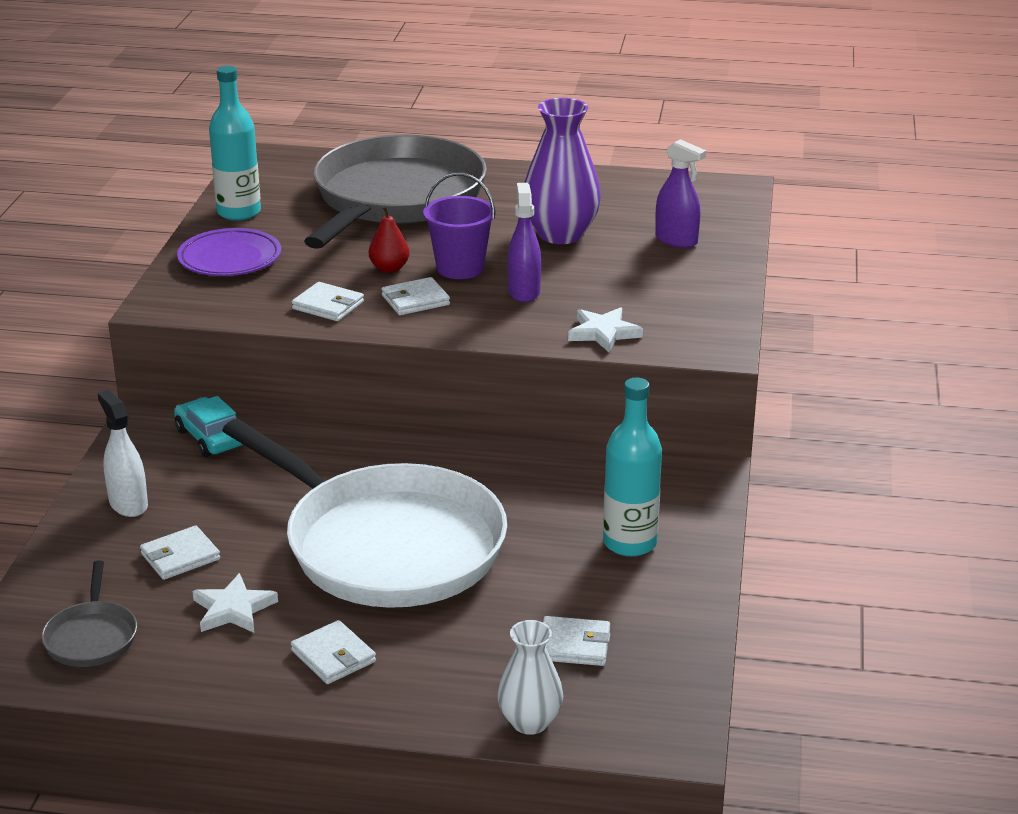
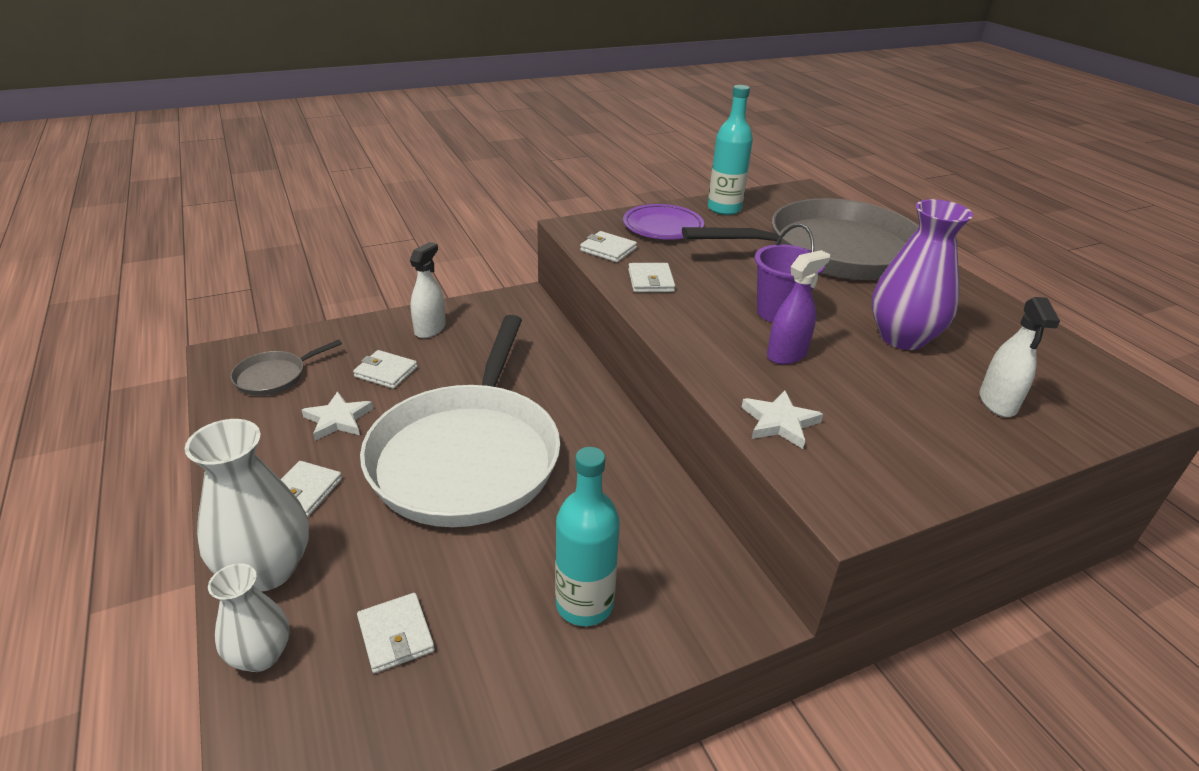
camera: 55 degrees right, 5 degrees up
(210, 437) = (531, 326): turquoise car -> none
(389, 268) = (734, 284): red pear -> none
(415, 300) = (705, 311): white wallet -> white wallet (608, 250)
(425, 700) = (267, 569): none -> white vase
(676, 240) = (997, 403): purple spray bottle -> white spray bottle

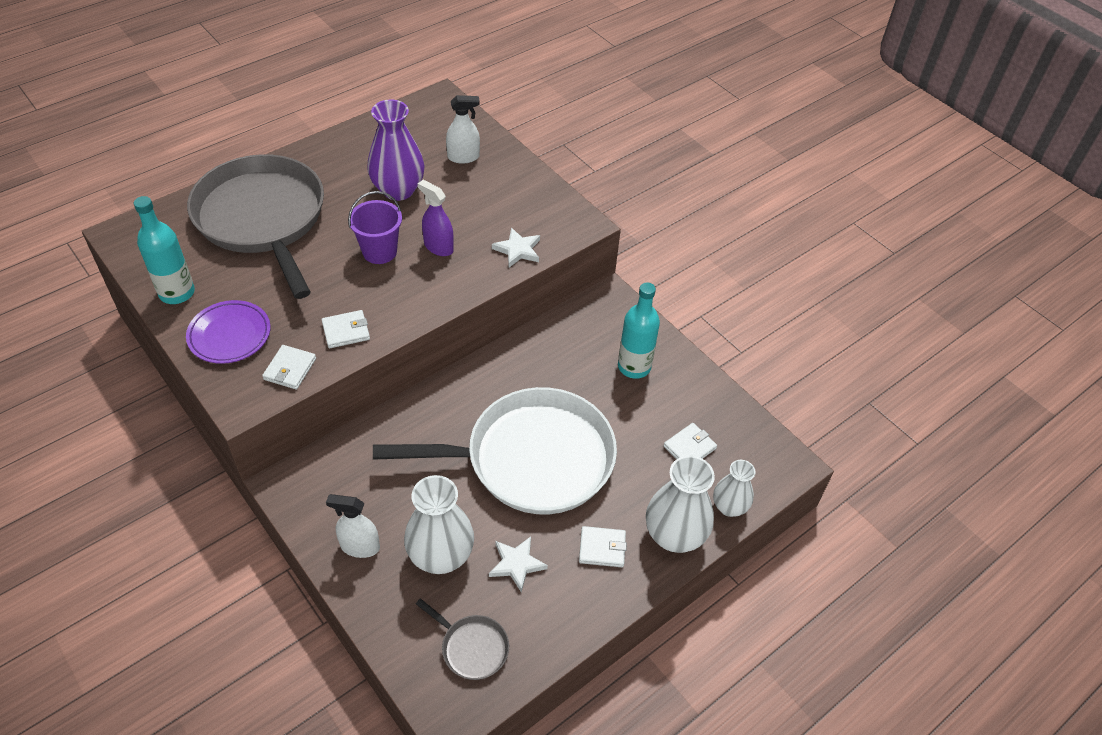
camera: 105 degrees left, 15 degrees up
(386, 372) = (441, 556): white wallet -> white vase

